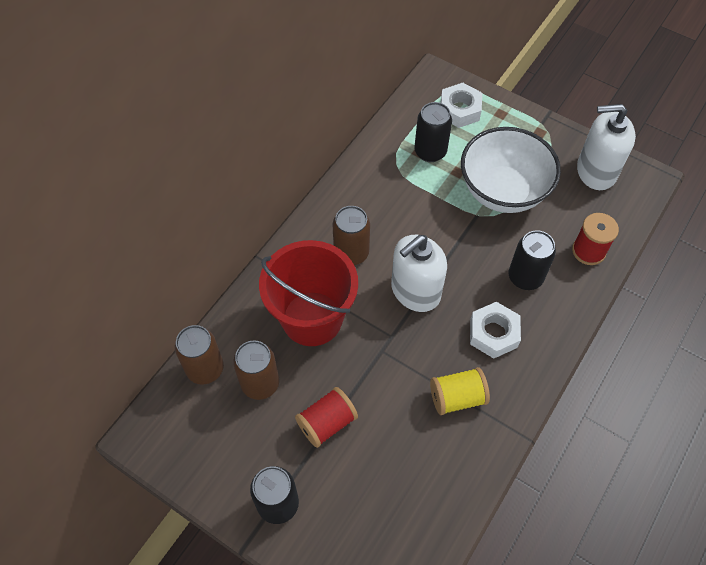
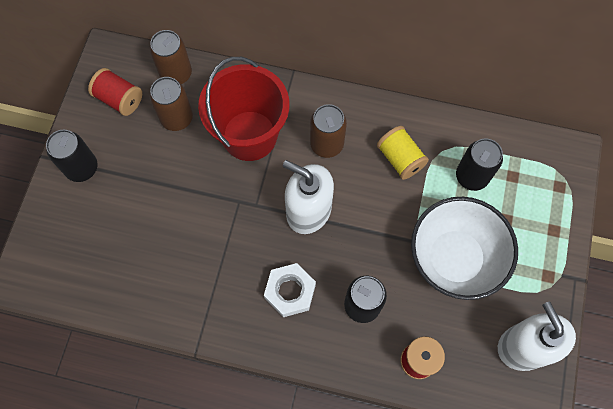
camera: 70 degrees right, 10 degrees up
(327, 423) = (159, 180): red spool -> red spool (119, 99)
(457, 397) = (215, 277): yellow spool -> yellow spool (400, 159)
(459, 110) = (538, 189): white nut -> none

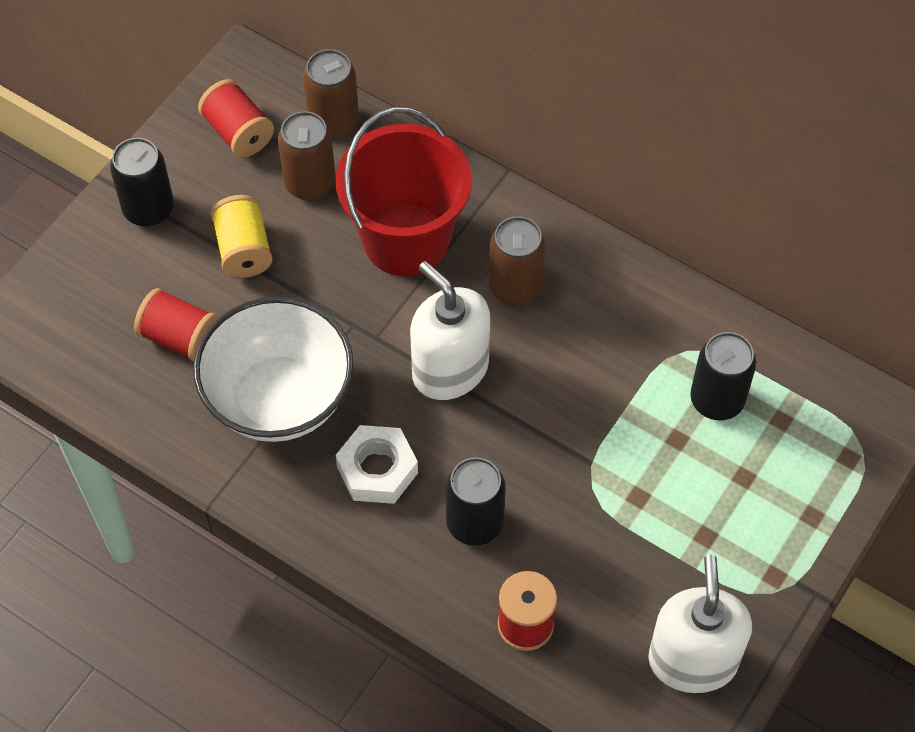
camera: 20 degrees right, 10 degrees down
(134, 247) = (180, 338): none -> red spool
(400, 159) = (617, 341): yellow spool -> yellow spool (244, 250)
(454, 258) = (641, 505): white bowl -> white bowl (279, 398)

